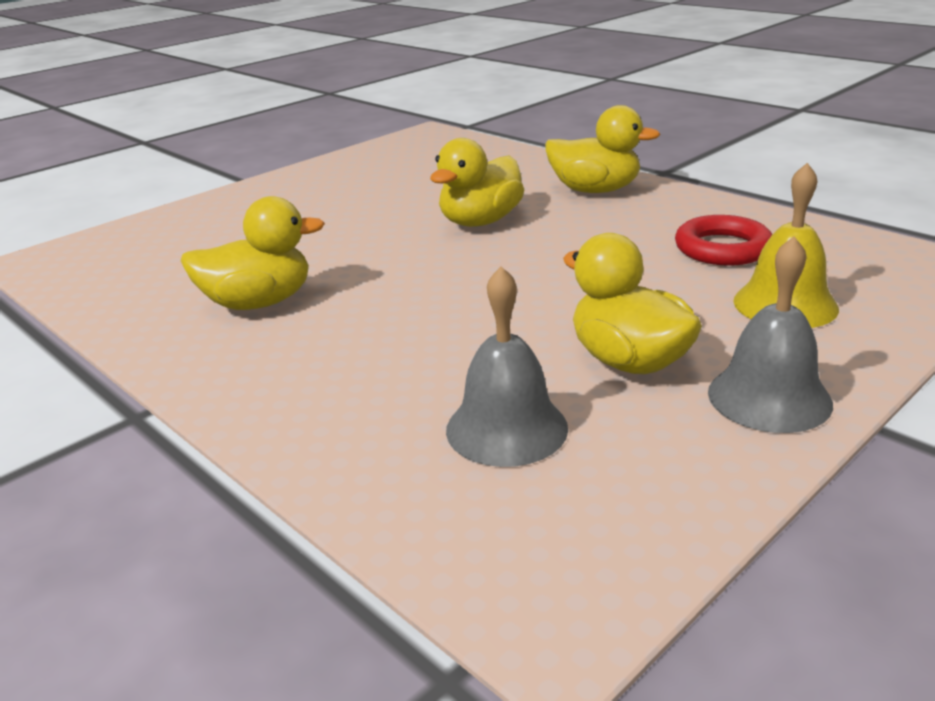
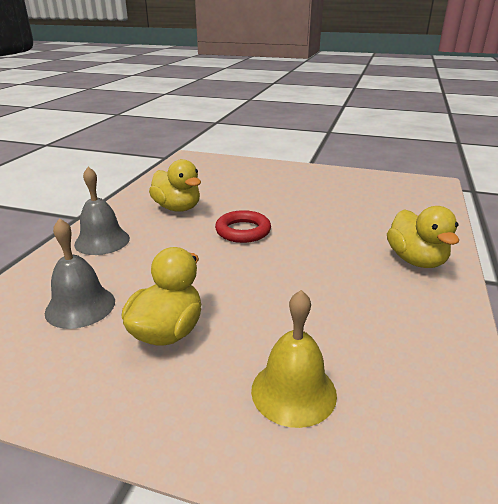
camera: 60 degrees right, 0 degrees up
(480, 222) = (319, 234): yellow duck -> none
(722, 248) = (370, 340): red ring -> red ring (243, 231)
(769, 397) = (142, 405): grey bell -> grey bell (102, 241)

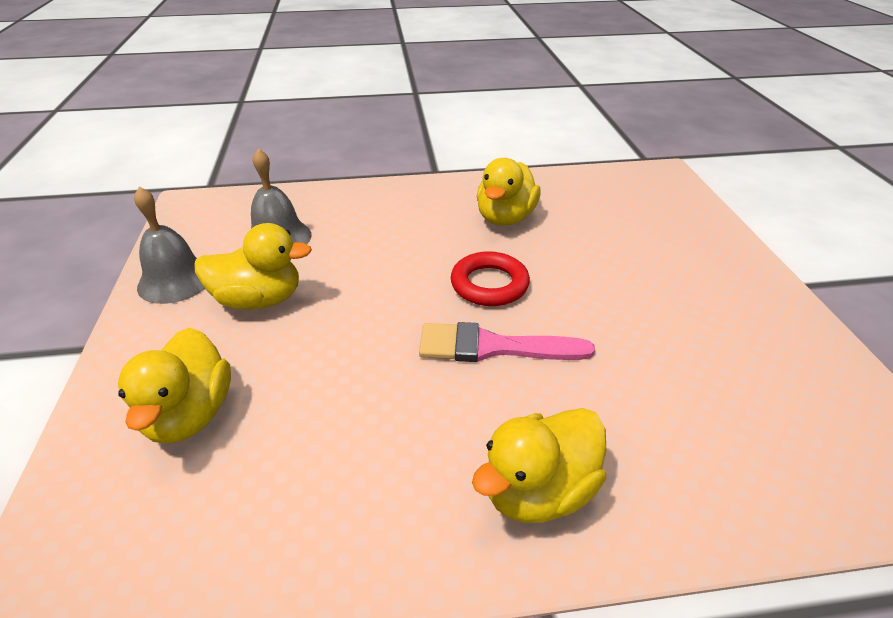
camera: 65 degrees right, 10 degrees up
(102, 241) = (394, 202): grey bell -> grey bell (175, 280)
(293, 391) = (190, 414): yellow bell -> yellow duck
(302, 245) = (492, 347): none -> pink brush

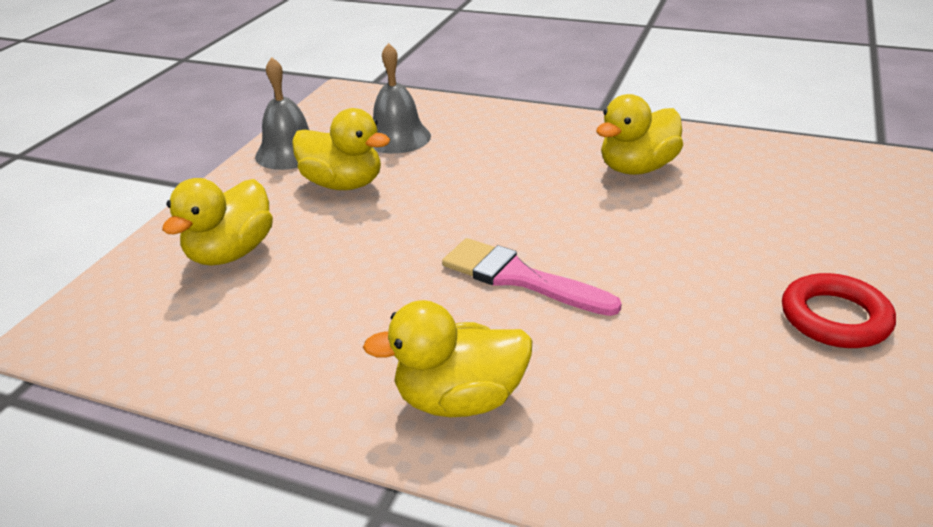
camera: 30 degrees right, 5 degrees down
(489, 284) = (564, 224): red ring -> red ring (835, 318)

